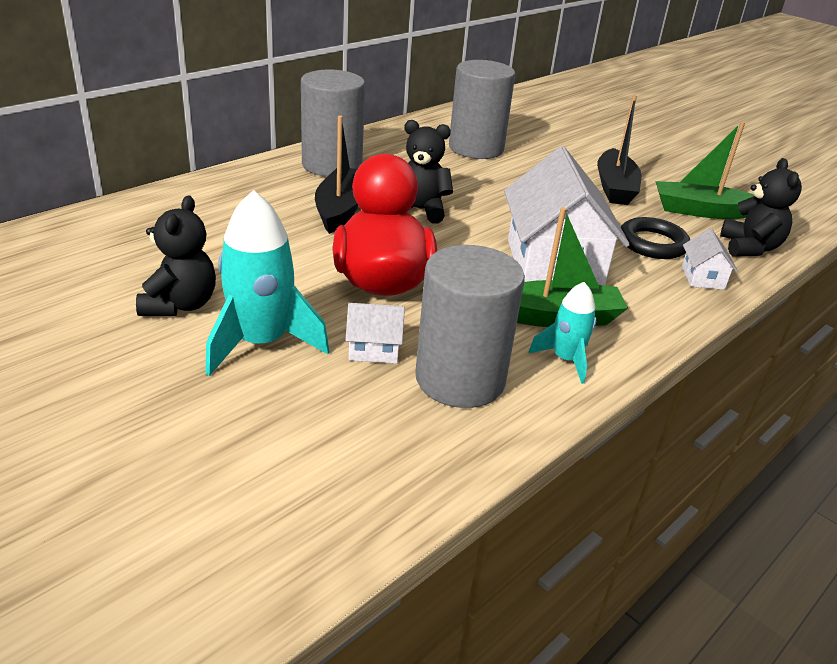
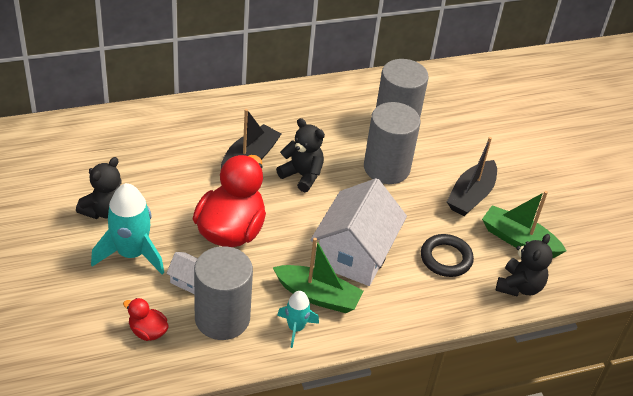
camera: 25 degrees right, 10 degrees up
(332, 165) = (273, 113): grey cylinder -> grey cylinder (386, 168)
(366, 431) = (148, 331): none -> red duck
(702, 277) = (452, 299): white house -> none

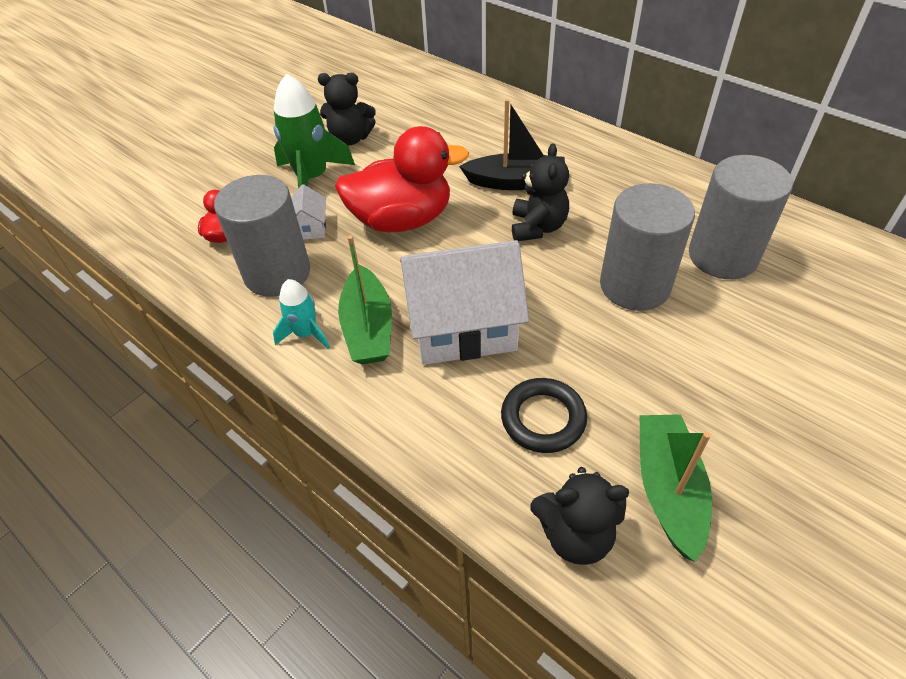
camera: 65 degrees right, 5 degrees up
(131, 254) = (312, 178): turquoise rocket -> green rocket
(471, 196) = (689, 390): black boat -> none

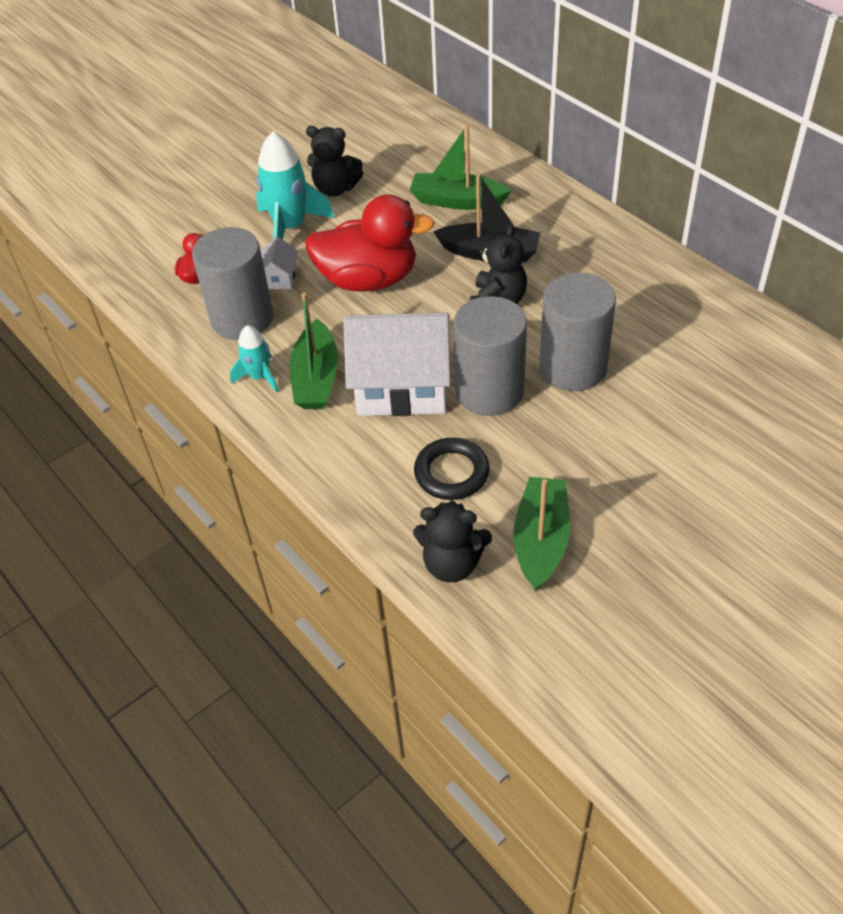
camera: 10 degrees right, 0 degrees up
(312, 178) = (290, 228): green rocket -> turquoise rocket
(471, 138) = (457, 201): none -> green boat
(722, 256) = (668, 349): grey cylinder -> grey cylinder (489, 391)

